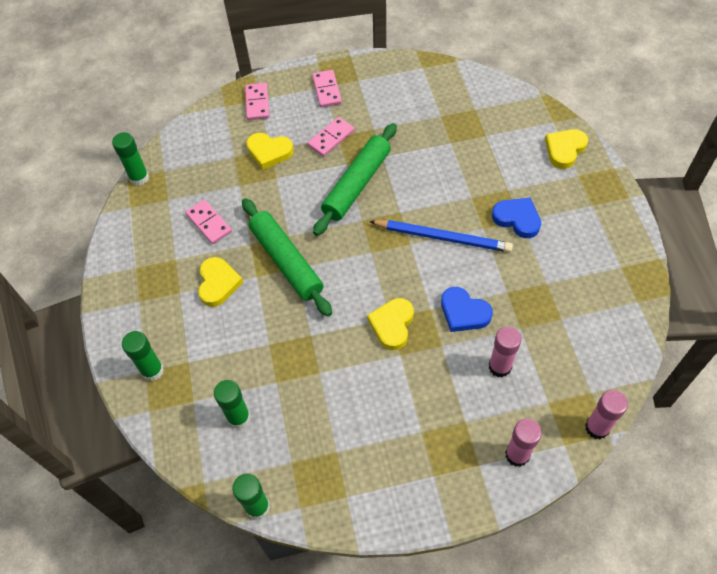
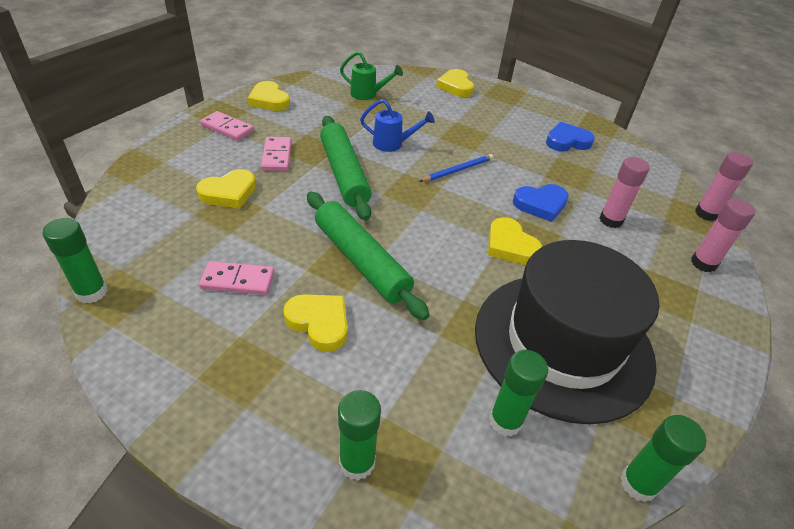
camera: 55 degrees left, 15 degrees down
(257, 103) = (166, 165): pink domino -> none
(286, 261) = (361, 260): green rolling pin -> green rolling pin turned 45 degrees clockwise
(329, 411) = (563, 343): none -> black hat
(385, 77) = (269, 100): none -> yellow heart
(425, 179) = (392, 144): none -> blue watering can
(443, 237) = (457, 170): blue pencil -> blue pencil, size x0.62
(470, 114) = (367, 94): none -> green watering can
(517, 219) = (486, 134): blue heart -> blue heart (567, 141)

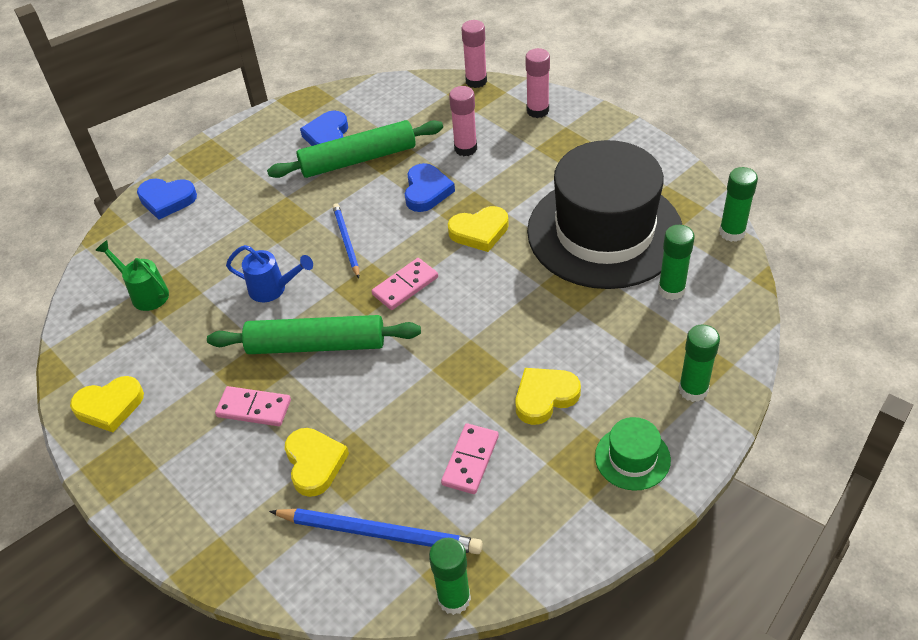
camera: 65 degrees left, 5 degrees up
(162, 237) = (379, 533): none -> blue pencil
(227, 128) = (164, 460): pink domino -> pink domino (405, 286)
(250, 409) = (632, 458): none -> green hat
(361, 260) = (468, 352): green rolling pin -> green rolling pin (358, 159)
(367, 94) = (145, 293): green watering can -> green watering can turned 90 degrees counterclockwise
(392, 144) = (273, 289): blue watering can -> blue watering can turned 75 degrees clockwise
(455, 86) = (167, 200): yellow heart -> blue heart

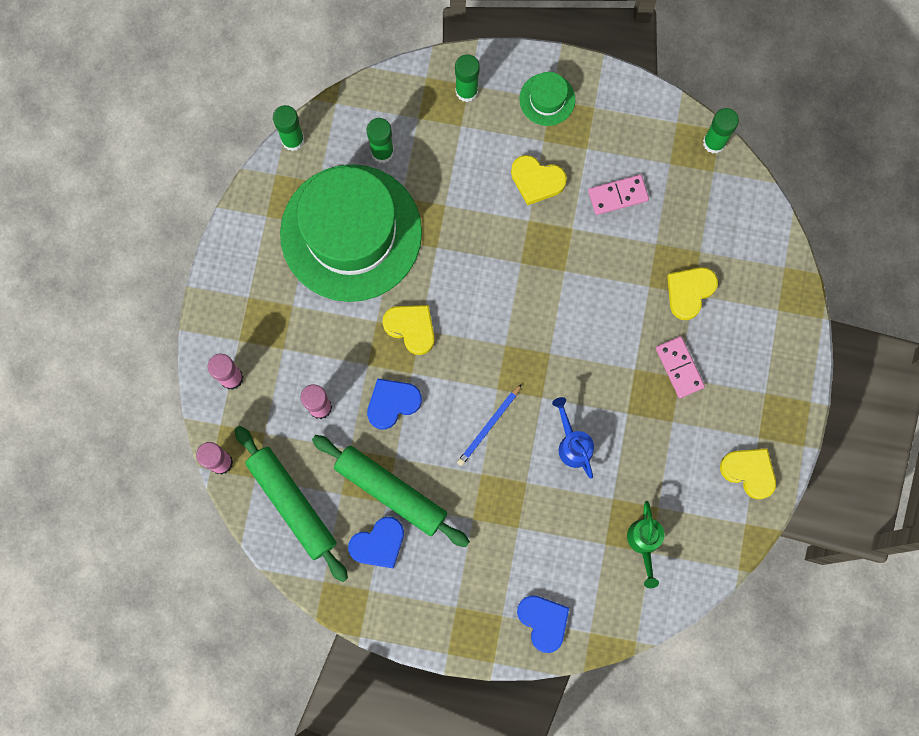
camera: 130 degrees left, 30 degrees up
(316, 345) = (599, 368): green rolling pin -> green rolling pin (292, 504)
(379, 533) = (705, 214): blue pencil -> none
(405, 286) = (503, 345): pink domino -> none
(604, 232) = (351, 233): black hat -> green hat

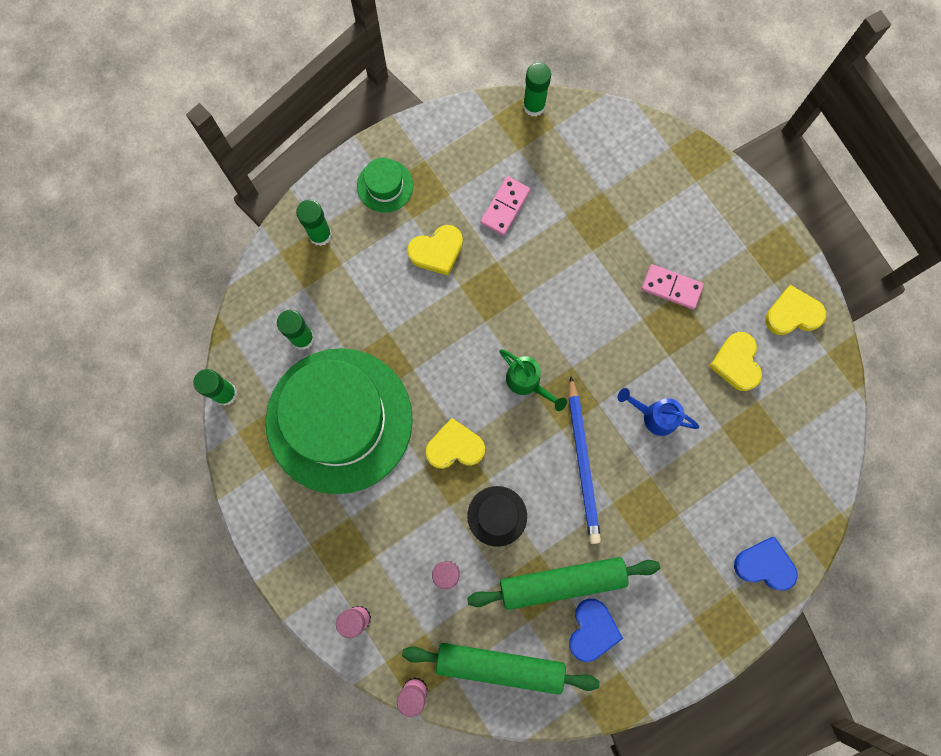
camera: 45 degrees left, 0 degrees up
(392, 403) = (497, 516): blue heart -> black hat
(489, 426) = (583, 462): blue pencil -> blue pencil, size x1.61
(644, 543) = (774, 436): green watering can -> green watering can (527, 382)
(689, 292) = (624, 227): yellow heart -> yellow heart (736, 362)

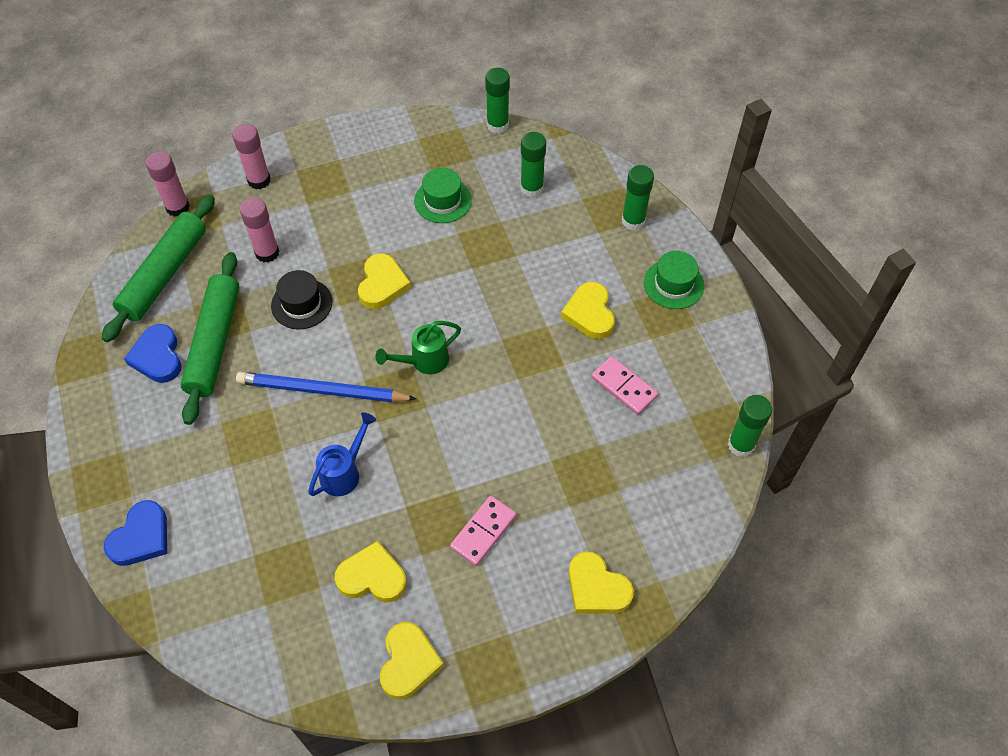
camera: 105 degrees right, 20 degrees down
(339, 420) = (442, 201): green hat -> green hat, size x0.40
(592, 630) = (158, 357): blue heart -> blue heart turned 45 degrees clockwise
(690, 191) = (596, 588): none -> yellow heart

